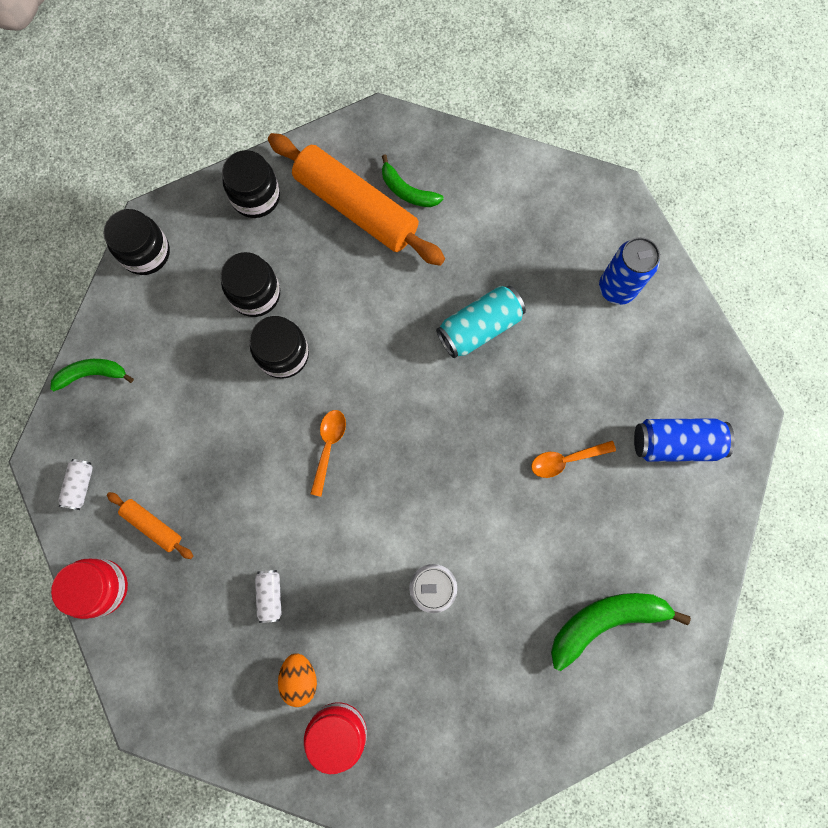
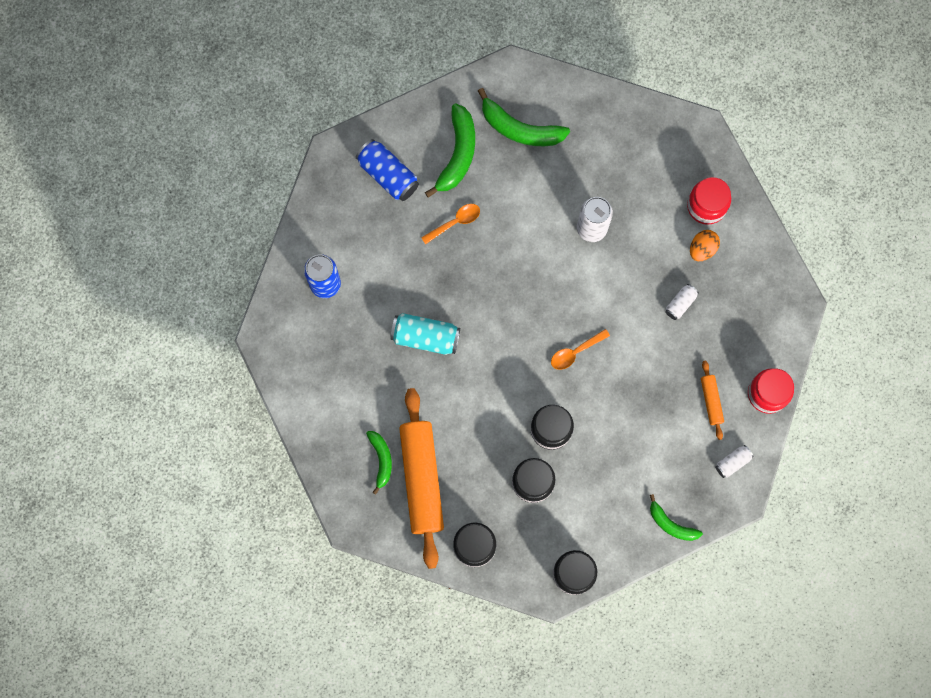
camera: 135 degrees left, 0 degrees up
(566, 460) = (455, 222): orange spoon -> orange spoon turned 60 degrees counterclockwise
(636, 531) = (457, 154): none -> green banana

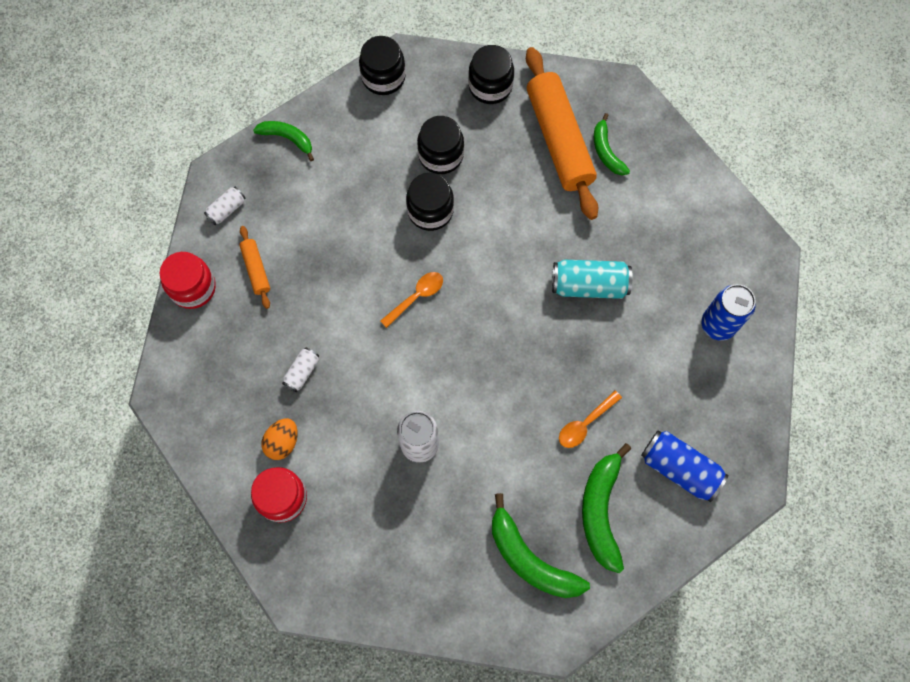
camera: 170 degrees right, 5 degrees down
(520, 129) = (530, 559): green banana -> green banana turned 150 degrees counterclockwise

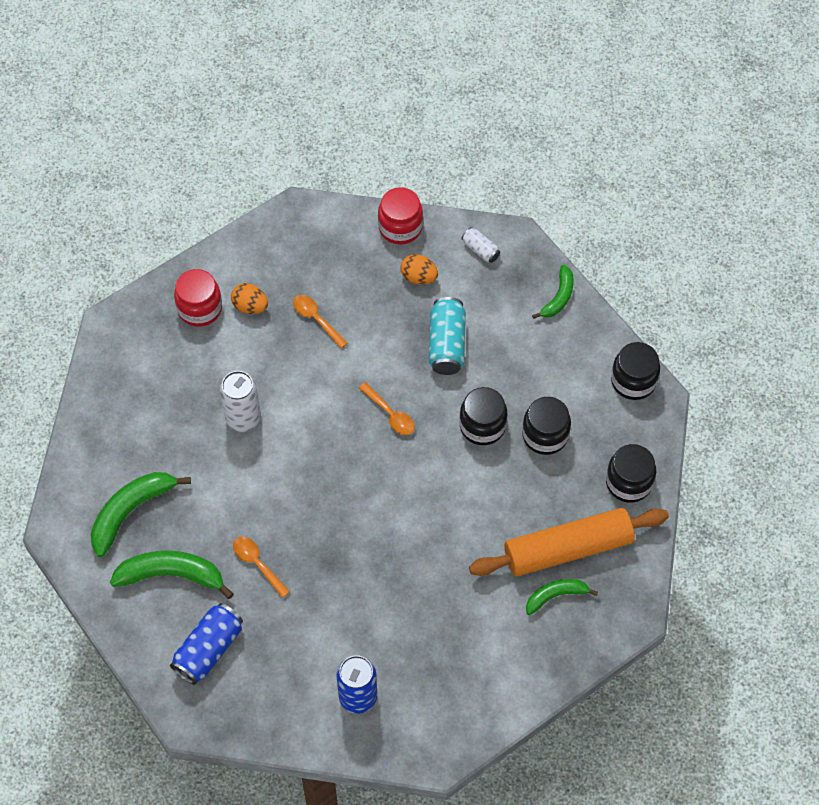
camera: 90 degrees right, 10 degrees down
(256, 269) = (419, 277): orange rolling pin -> orange egg
(302, 372) = (316, 319): white can -> orange spoon
(589, 285) = (402, 573): turquoise can -> turquoise can (447, 344)

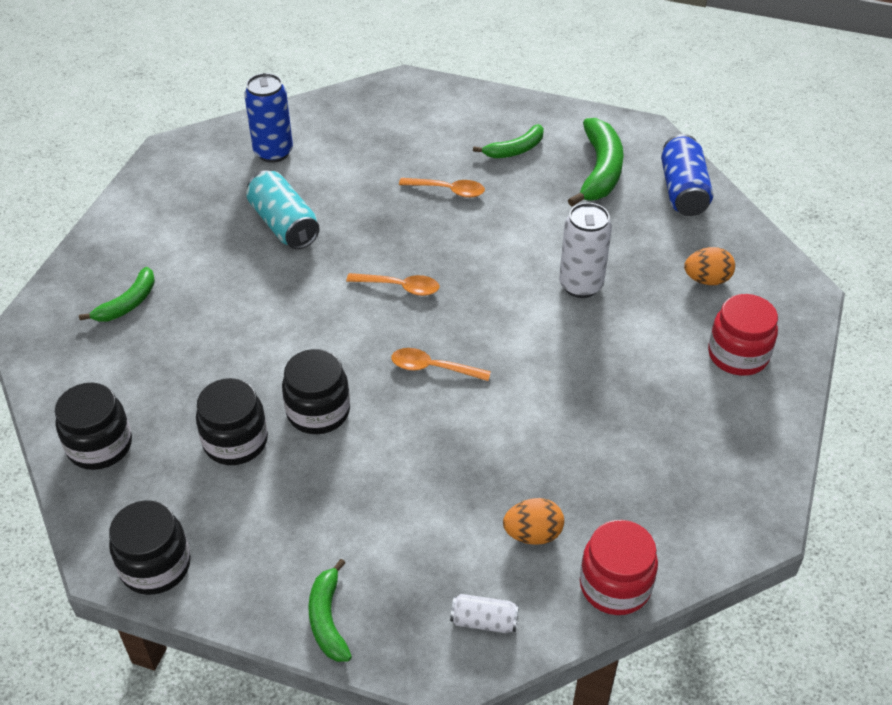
camera: 145 degrees right, 15 degrees down
(171, 575) = (515, 150): green banana -> green banana, size x0.61
(209, 649) = (432, 123): blue can -> blue can (683, 191)
(250, 306) = (689, 387): orange egg -> orange egg (707, 280)
(316, 319) = (605, 415): orange spoon -> orange spoon (400, 287)
(447, 344) = (430, 474): turquoise can -> turquoise can (284, 224)
(568, 549) = (138, 348): orange rolling pin -> none

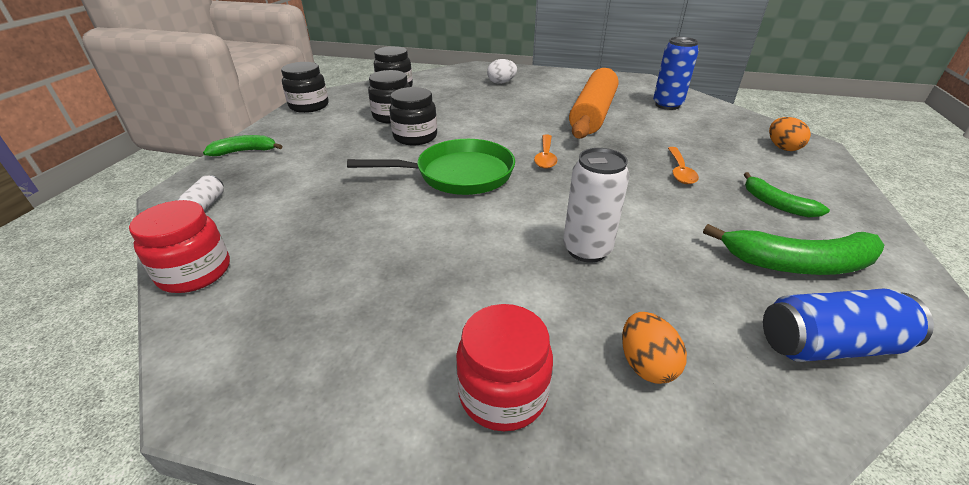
camera: 85 degrees right, 10 degrees down
(128, 303) = (501, 82): green banana -> white egg
(284, 224) = (593, 114): turquoise can -> orange rolling pin
(433, 368) = (458, 174): orange spoon -> green pan
(533, 534) = (274, 226): orange egg -> orange egg (782, 147)

